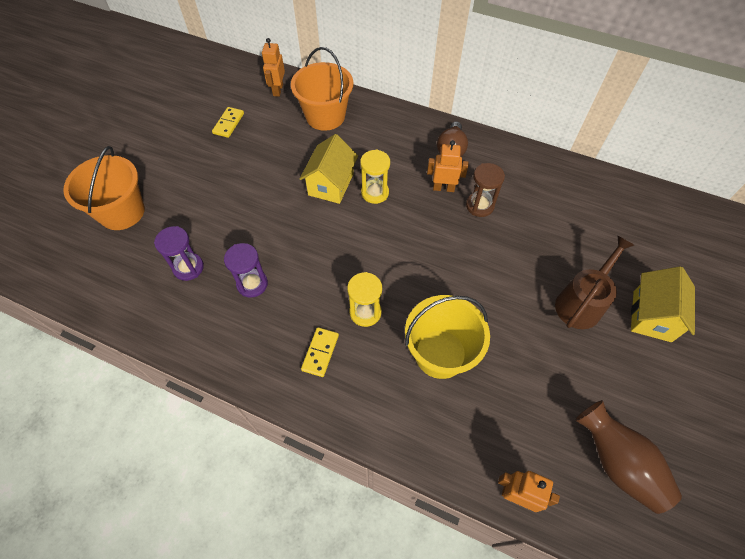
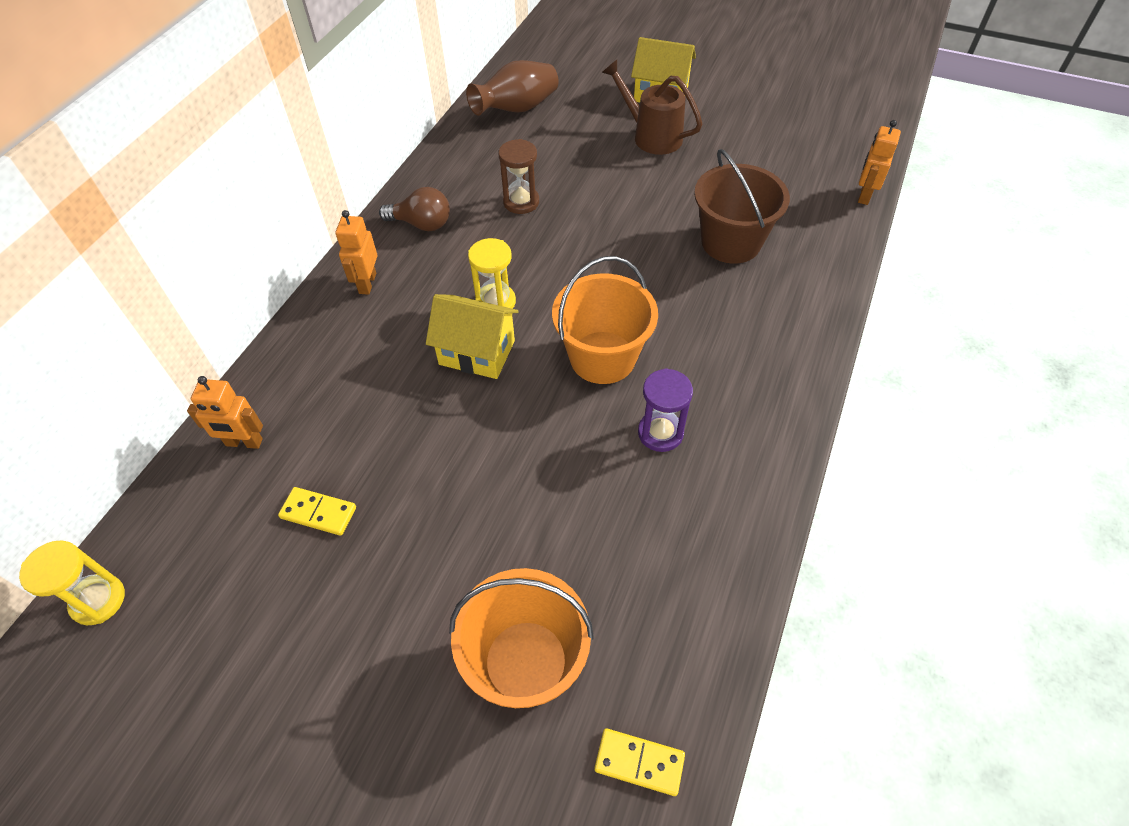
camera: 90 degrees left, 5 degrees down
(188, 267) = (639, 523): purple hourglass -> none
(320, 352) = (751, 348): yellow domino -> yellow domino (639, 762)
(325, 116) = (327, 368): orange bucket -> orange bucket (602, 357)
(365, 312) = (688, 307): yellow hourglass -> yellow hourglass (98, 600)
(440, 354) = (731, 242): yellow bucket -> brown bucket
(443, 188) = (490, 233): orange robot -> orange robot (367, 283)
(617, 463) = (814, 133): brown vase -> brown vase (517, 109)

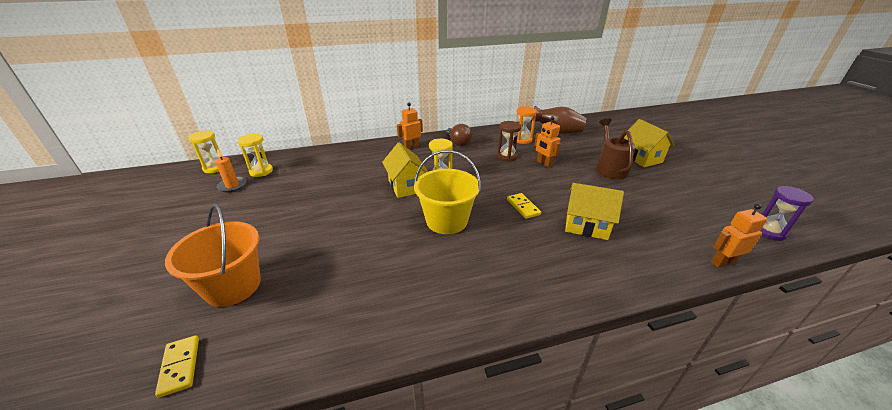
camera: 50 degrees right, 20 degrees down
(207, 525) = (261, 171): none -> yellow hourglass
(213, 588) = (232, 186): none -> orange candle
(244, 443) = (306, 160): orange robot -> orange robot (544, 163)
(318, 513) = (284, 190): yellow domino -> yellow domino (523, 207)
(496, 155) = (522, 140): none -> orange hourglass
(602, 357) = (446, 221): orange bucket -> yellow bucket
(660, 433) = (419, 264): purple hourglass -> purple hourglass (769, 232)
(731, 242) = (586, 226): brown bucket -> yellow house

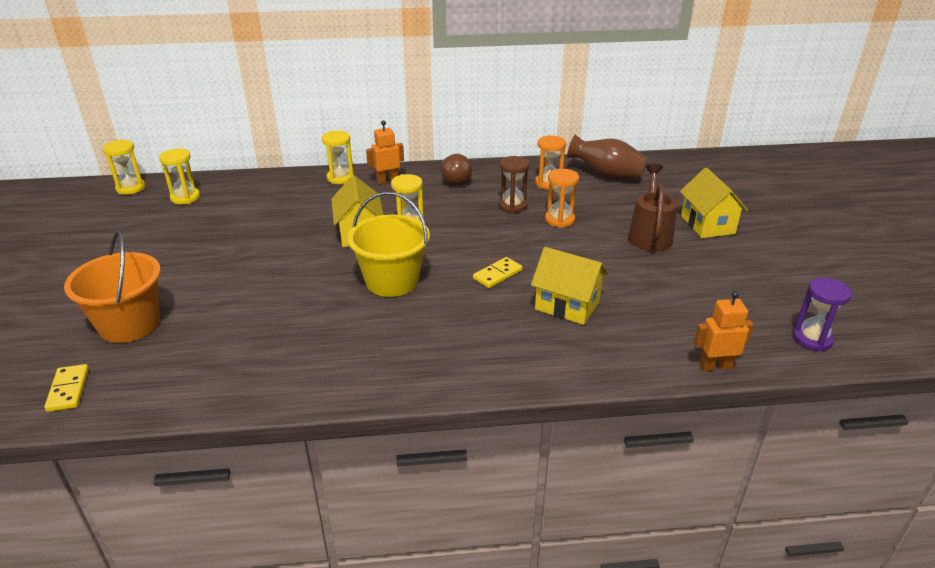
camera: 10 degrees right, 0 degrees up
(232, 186) = (148, 213): orange candle -> none
(376, 147) = (340, 178): none -> yellow hourglass
(523, 207) = (497, 274): yellow domino -> yellow domino turned 60 degrees clockwise
(544, 163) = (559, 220): orange robot -> orange hourglass

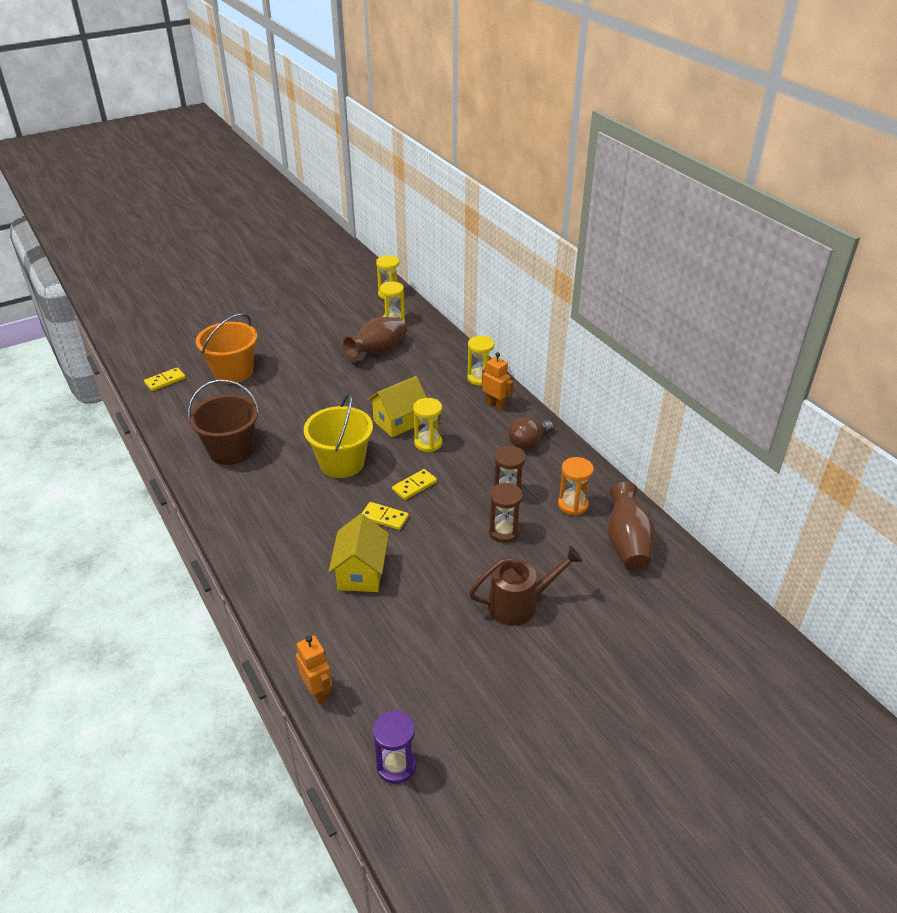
camera: 65 degrees right, 5 degrees up
(226, 218) = (378, 351): none -> brown vase
(292, 355) = (231, 450): none -> brown bucket
(465, 248) = (414, 486): none -> yellow domino
(559, 220) = (504, 531): orange hourglass -> brown hourglass
(707, 225) = (575, 648): yellow house -> none

